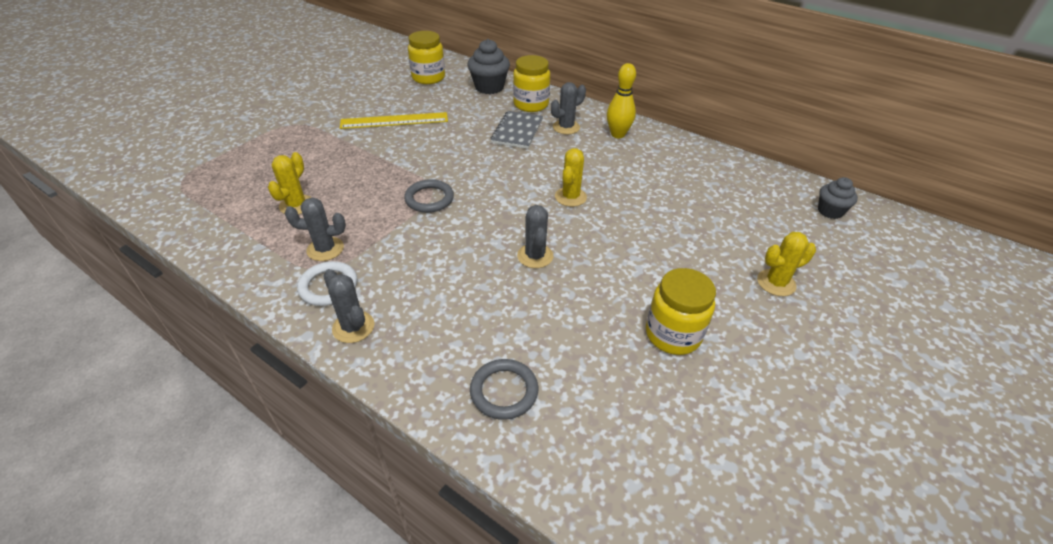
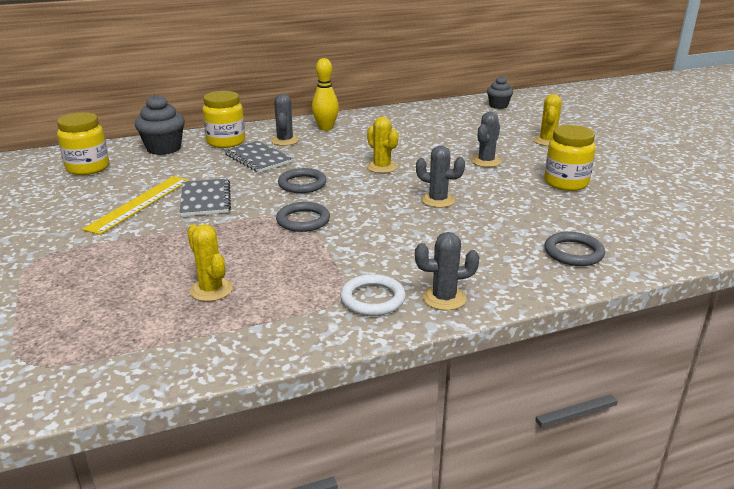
camera: 55 degrees left, 15 degrees down
(325, 249) = (312, 289): grey cactus -> grey cactus (486, 161)
(424, 142) = (205, 199): none -> grey notebook
(493, 171) = (302, 184): none -> grey ring

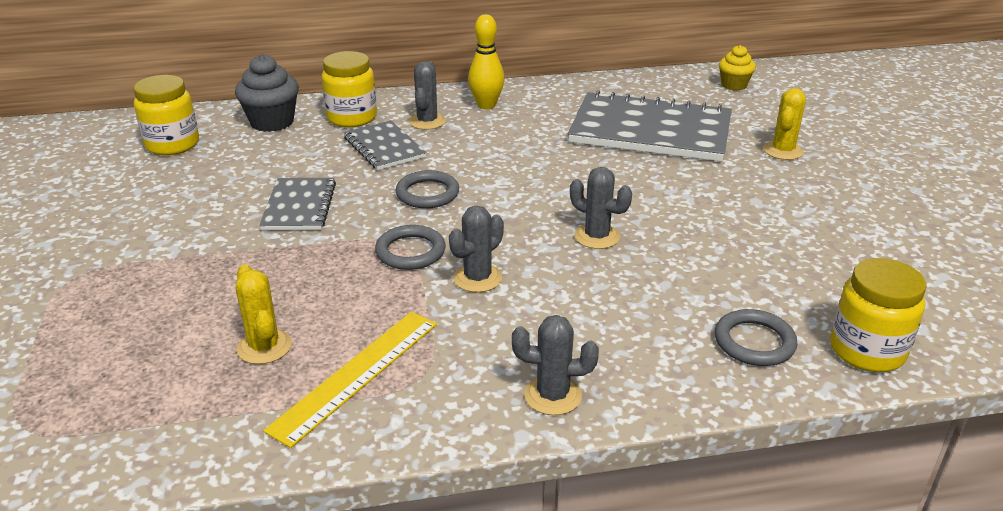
camera: 10 degrees right, 5 degrees up
(139, 203) = (217, 205): yellow ruler -> yellow ruler (356, 374)
(372, 299) = (460, 385): white ring -> none
(382, 167) = (540, 175): yellow cactus -> none
(451, 136) = (650, 131): none -> grey notebook
(486, 161) = (684, 178): grey cactus -> grey cactus (477, 278)
(498, 106) = (734, 85): grey cupcake -> yellow cupcake
(566, 183) = (784, 224): yellow jar -> yellow jar (867, 350)

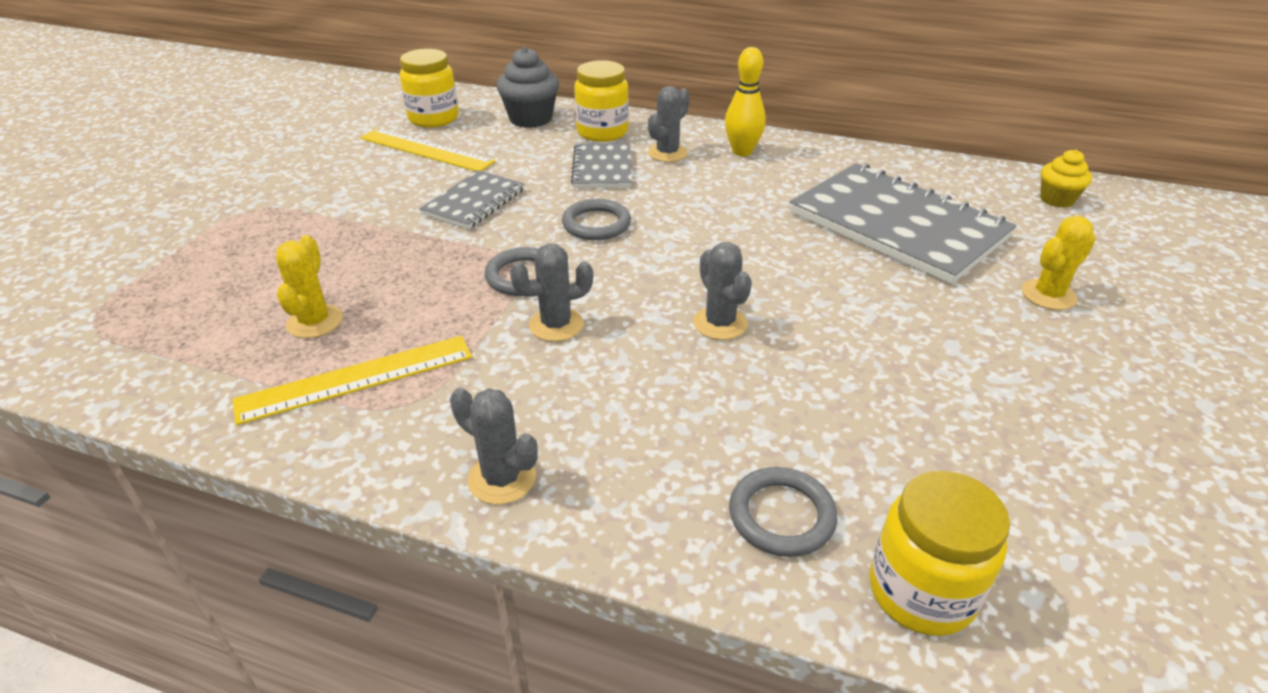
camera: 30 degrees right, 5 degrees up
(198, 174) = (426, 150): none -> yellow ruler

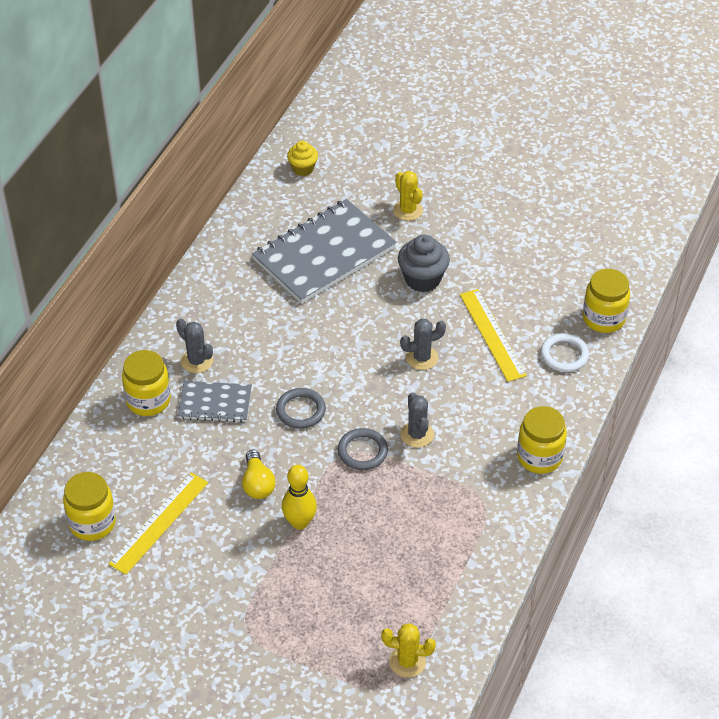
camera: 85 degrees left, 10 degrees up
(315, 322) = (403, 558): yellow cactus -> yellow cactus (407, 661)
(356, 378) = (460, 528): yellow ruler -> yellow ruler (492, 334)
(474, 202) = (257, 483): grey notebook -> yellow light bulb
(502, 478) = (539, 457): grey cactus -> yellow jar
(530, 119) = (109, 450): grey cupcake -> grey cupcake (422, 279)
(742, 152) = (203, 315): yellow bowling pin -> yellow bowling pin (299, 522)
(781, 515) = (564, 355): grey ring -> white ring

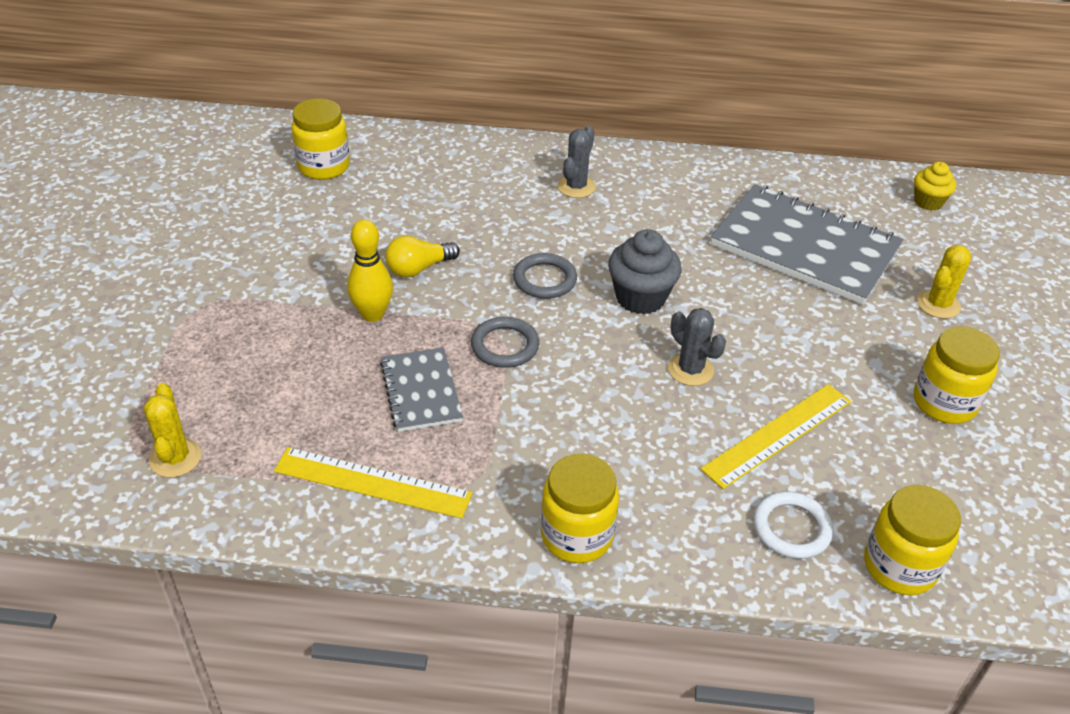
camera: 70 degrees right, 5 degrees down
(148, 400) = (503, 166): yellow jar -> yellow jar (944, 403)
(159, 522) = (338, 209): yellow ruler -> yellow ruler (372, 482)
(215, 403) = (522, 212): grey notebook -> grey notebook (421, 391)
(417, 434) = (556, 391): grey cactus -> none
(422, 279) = (828, 343): grey cupcake -> grey cupcake (640, 298)

